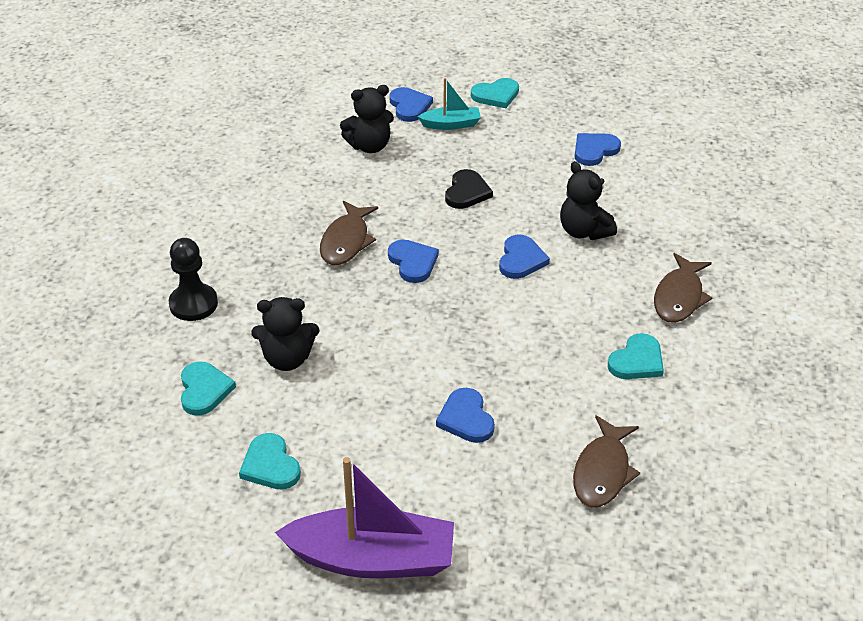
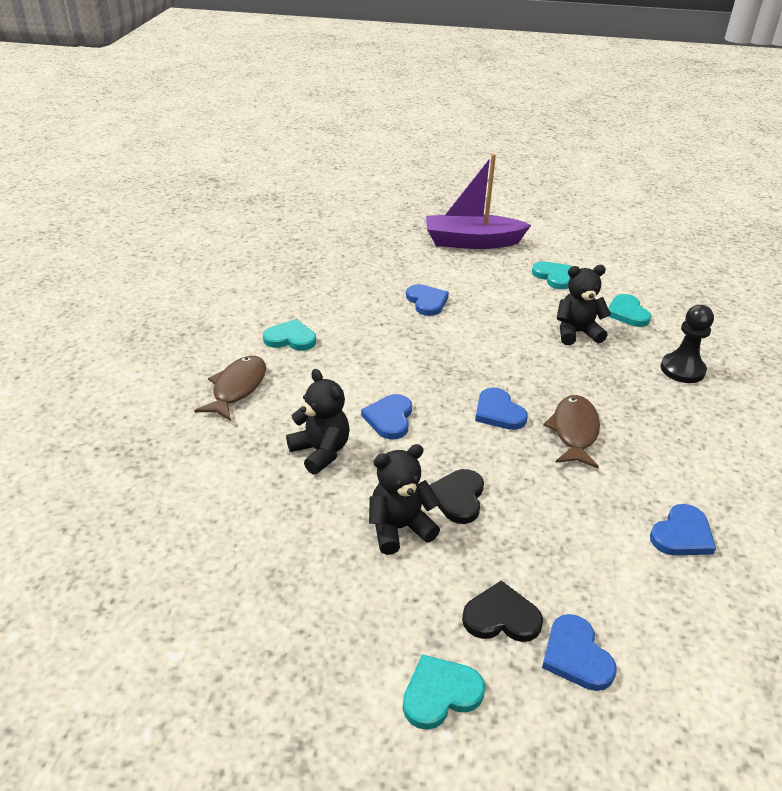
camera: 175 degrees right, 5 degrees down
(369, 146) = (604, 567): black teddy bear -> black teddy bear (399, 528)
(451, 124) = (501, 617): turquoise boat -> black heart
(594, 150) = (290, 574): blue heart -> blue heart (682, 534)
(602, 471) = (330, 278): brown fish -> none
(637, 361) = (290, 338): turquoise heart -> turquoise heart turned 60 degrees clockwise

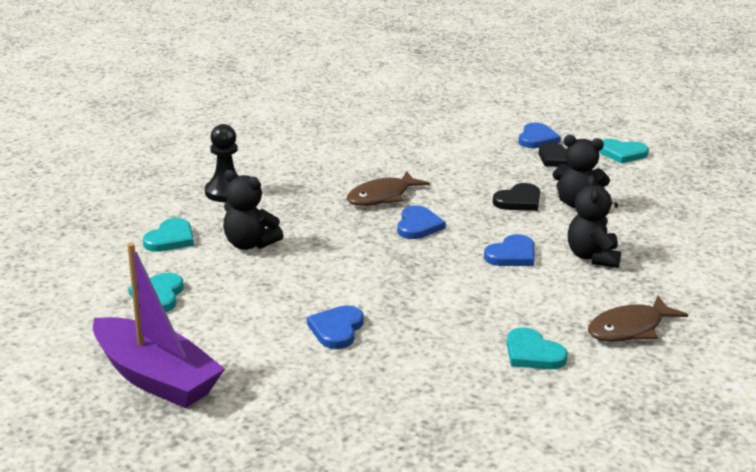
camera: 140 degrees left, 10 degrees down
(682, 534) = (406, 143): blue heart -> none

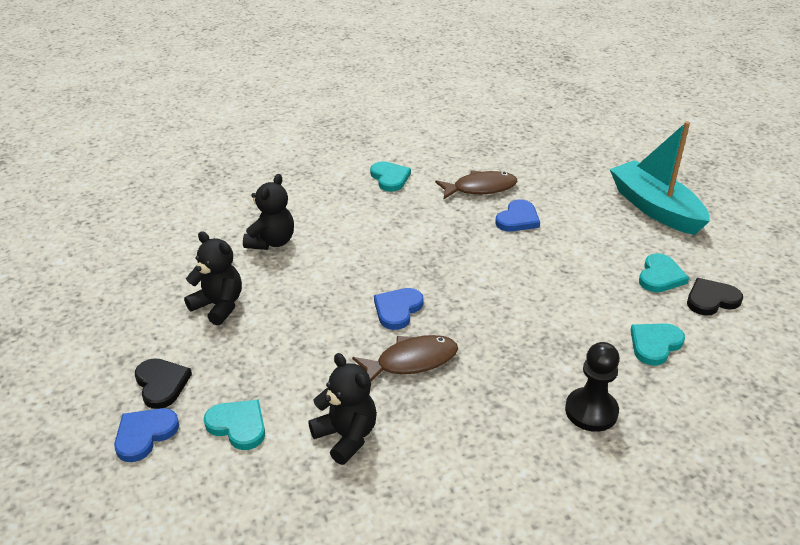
camera: 160 degrees left, 10 degrees up
(156, 378) = (655, 208): purple boat -> turquoise boat
(249, 244) = (573, 320): black teddy bear -> black teddy bear (346, 436)
(512, 255) = (337, 258): blue heart -> none
(519, 201) = (272, 322): black heart -> black heart (711, 299)
(622, 153) = (78, 376): turquoise heart -> turquoise heart (238, 425)
(629, 329) = (309, 181): brown fish -> brown fish (480, 188)

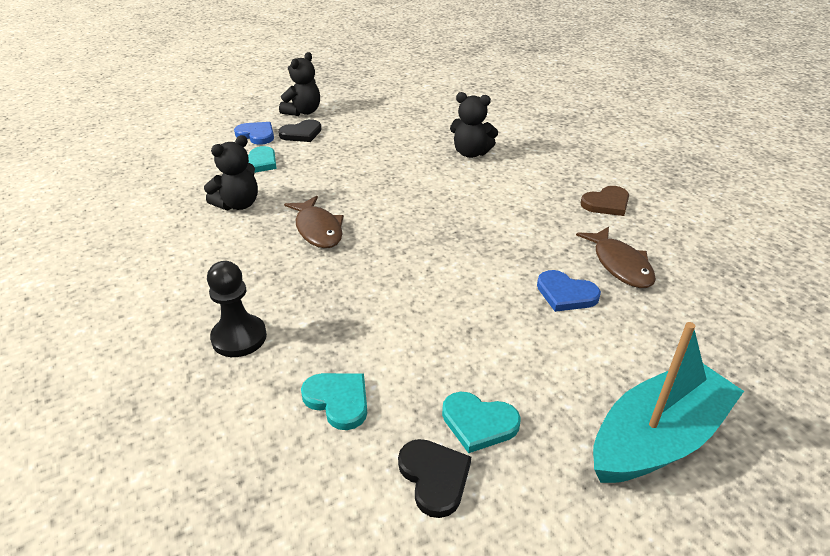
camera: 85 degrees right, 0 degrees up
(219, 306) = (384, 142): black teddy bear -> black teddy bear (303, 112)
(390, 178) = (606, 203): turquoise heart -> brown heart
(397, 309) = (387, 219): blue heart -> none

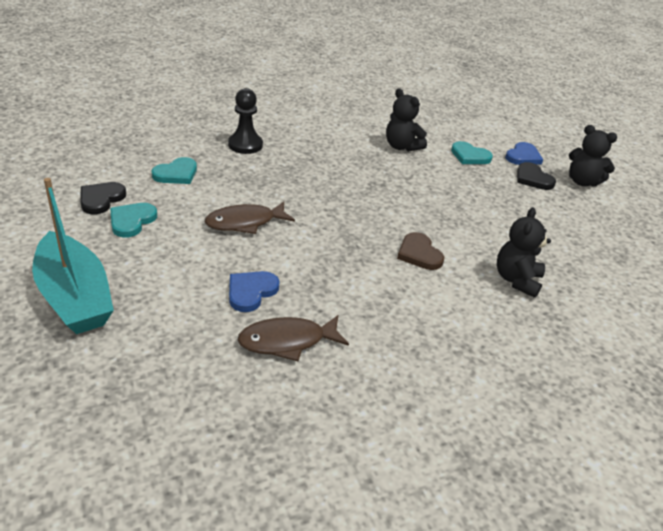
camera: 90 degrees right, 0 degrees up
(318, 229) = (364, 178): brown fish -> brown fish (245, 223)
(434, 477) = (101, 199): black heart -> black heart turned 135 degrees clockwise
(606, 203) = (409, 367): brown heart -> brown heart (419, 254)

